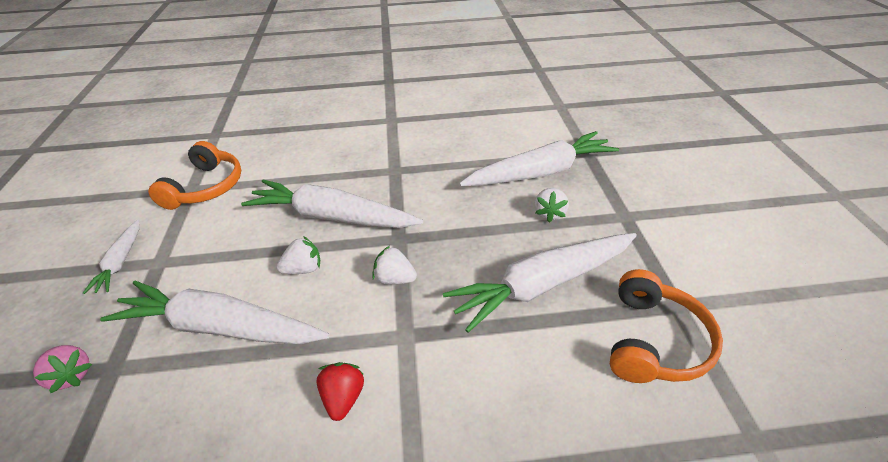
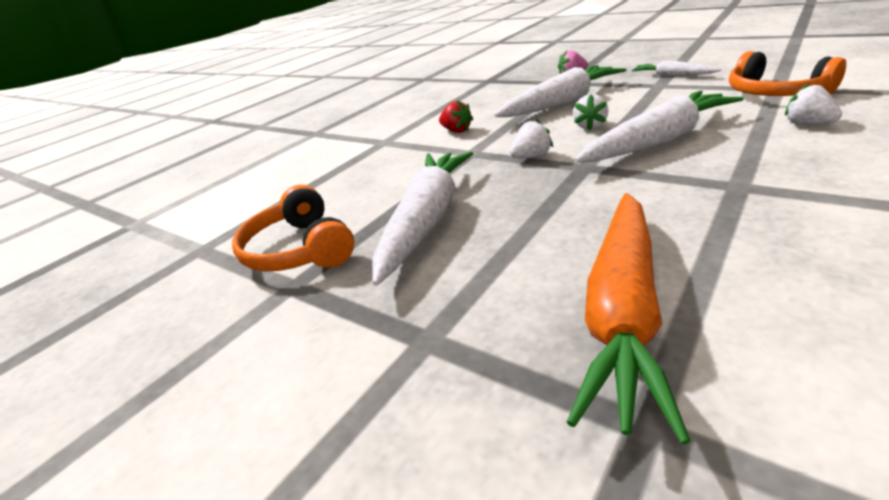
camera: 135 degrees right, 10 degrees down
(540, 172) = (622, 311): white carrot -> orange carrot
(549, 213) = (514, 271): white strawberry -> white strawberry (807, 124)

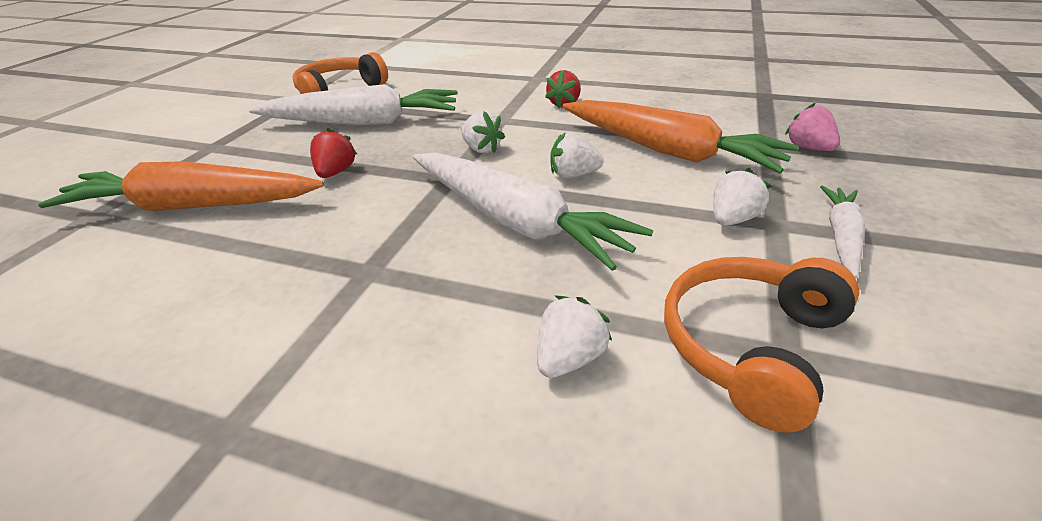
camera: 70 degrees right, 5 degrees up
(555, 221) = (336, 172): none -> red strawberry
(562, 103) = (667, 151): white carrot -> orange carrot
(655, 92) = (732, 219): none -> white strawberry

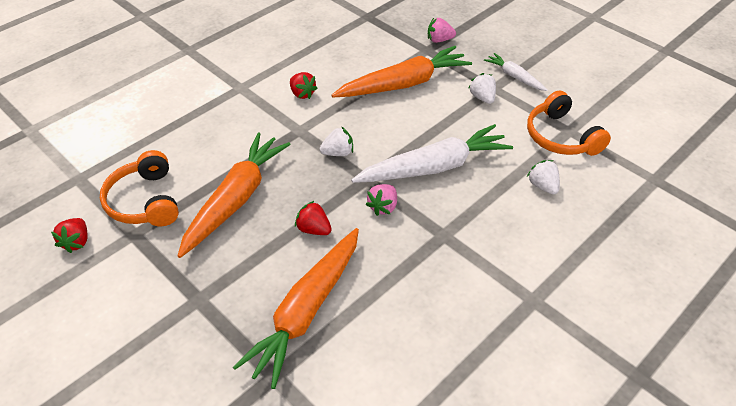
camera: 65 degrees left, 10 degrees up
(277, 85) = (76, 242): none -> red strawberry
(363, 122) = (236, 200): white carrot -> orange carrot
(401, 205) = (383, 207): none -> pink strawberry
(573, 175) = (402, 128): white strawberry -> none

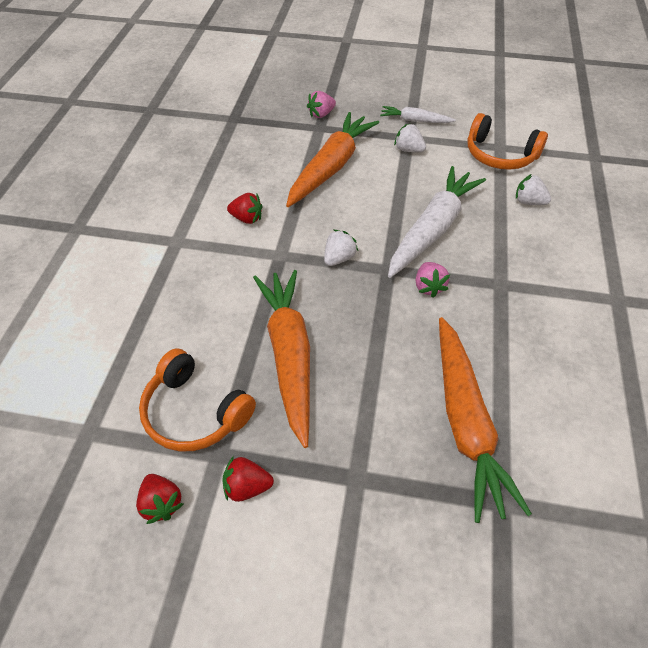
camera: 35 degrees left, 5 degrees up
(314, 229) = (392, 342): red strawberry -> red strawberry (247, 487)

